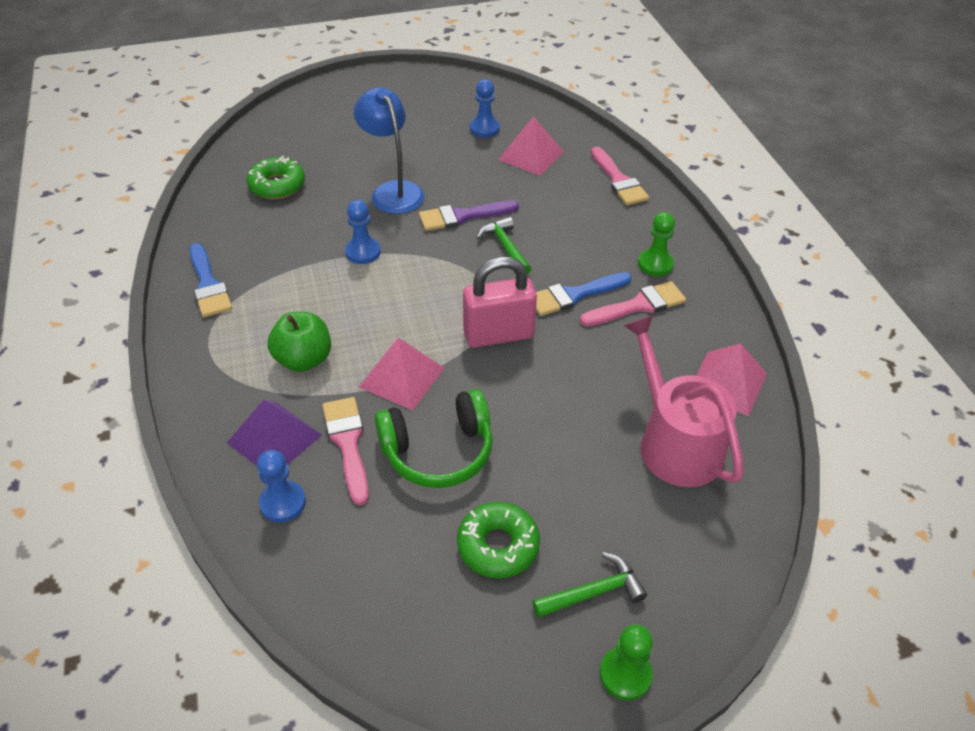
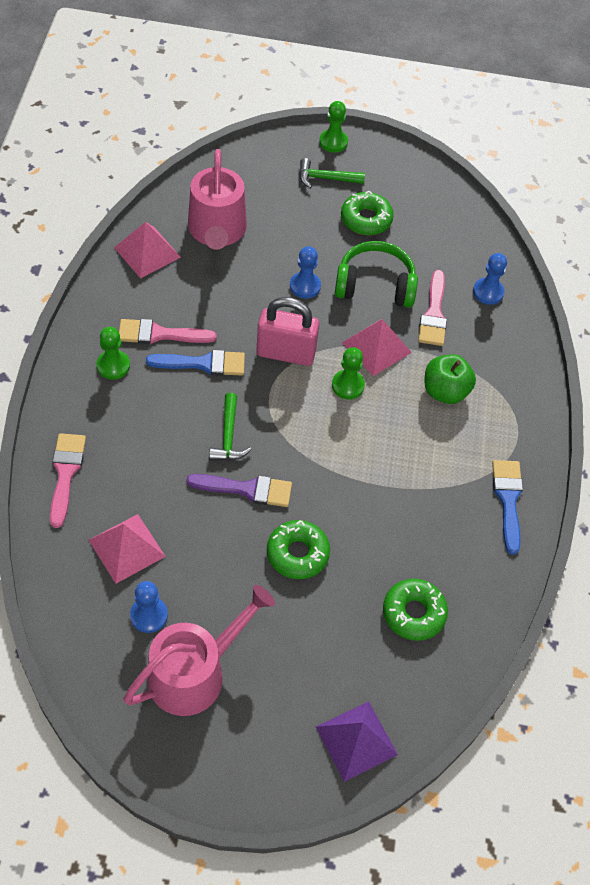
camera: 160 degrees left, 10 degrees up
(274, 438) = (483, 336): purple pyramid -> purple pyramid (356, 740)
(363, 252) = (359, 483): blue pawn -> blue pawn (305, 286)
(393, 191) = (297, 553): blue lamp -> green donut
(415, 327) = (348, 385): none -> green pawn
(431, 113) = (194, 673): none -> pink watering can

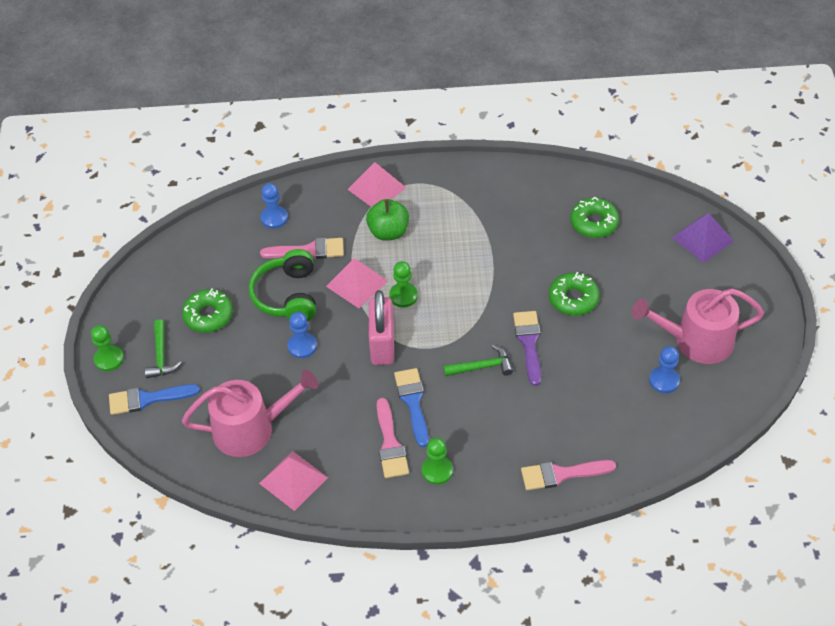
camera: 95 degrees left, 5 degrees down
(127, 548) = (613, 410): pink pyramid -> pink pyramid (376, 188)
(194, 673) = (696, 341): pink watering can -> pink watering can turned 45 degrees counterclockwise
(508, 500) = (477, 182): blue brush -> blue brush (147, 399)

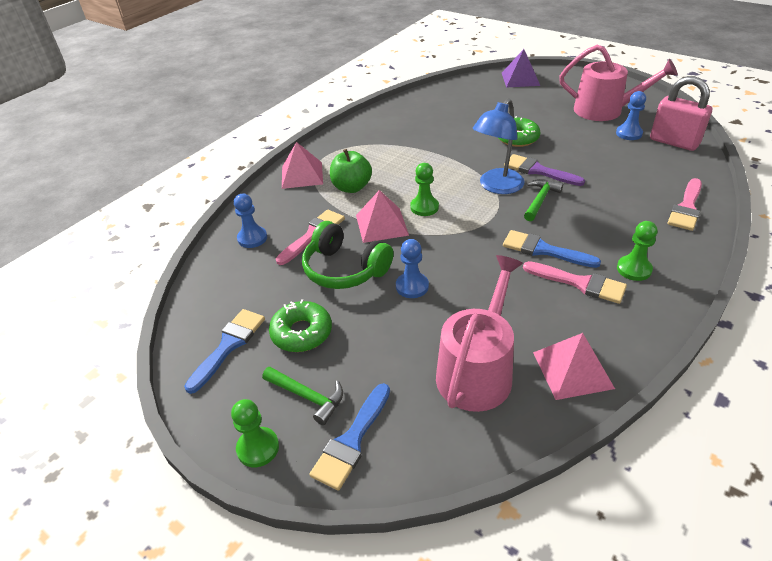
camera: 50 degrees left, 10 degrees down
(167, 286) = (228, 345): none -> blue brush
(382, 345) = (463, 240): pink padlock -> pink padlock (674, 142)
(476, 327) = (496, 187): none -> blue lamp
(594, 223) = (459, 106): green donut -> none
(696, 341) = (604, 110): pink watering can -> pink watering can turned 105 degrees counterclockwise

